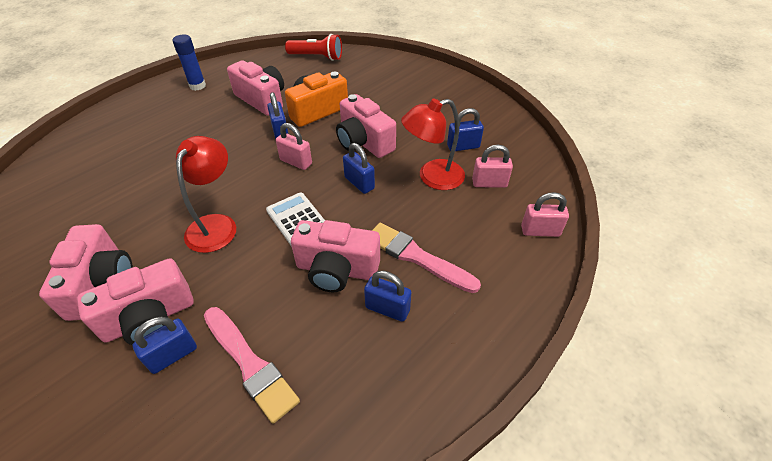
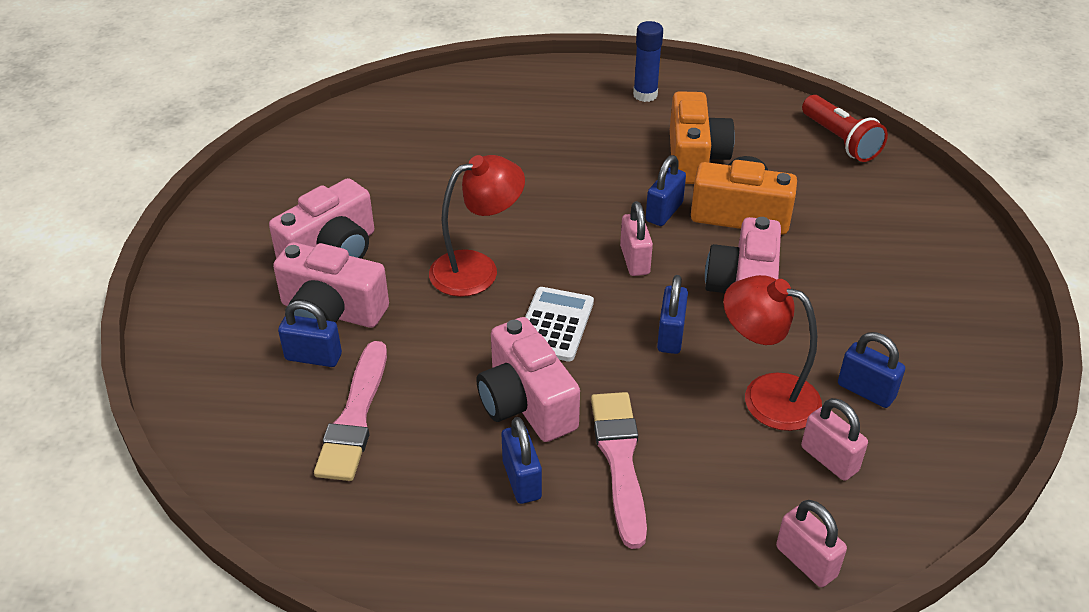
camera: 50 degrees right, 5 degrees down
(262, 100) = (695, 158): pink camera -> orange camera

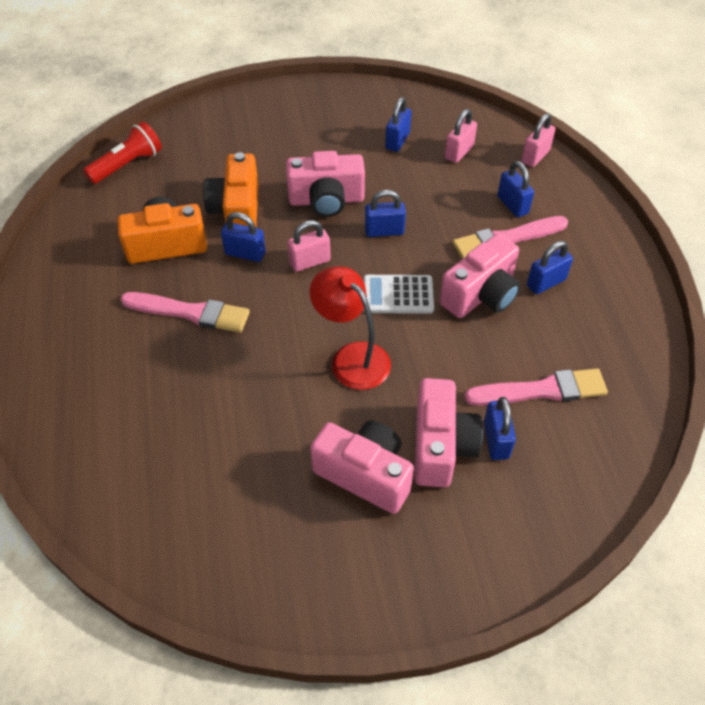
camera: 105 degrees left, 10 degrees up
(587, 165) = (190, 312): none -> pink brush
(645, 95) = (68, 291): blue glue stick -> none
(691, 491) = (512, 205): none -> blue padlock
(766, 395) = (420, 181): red lamp -> none

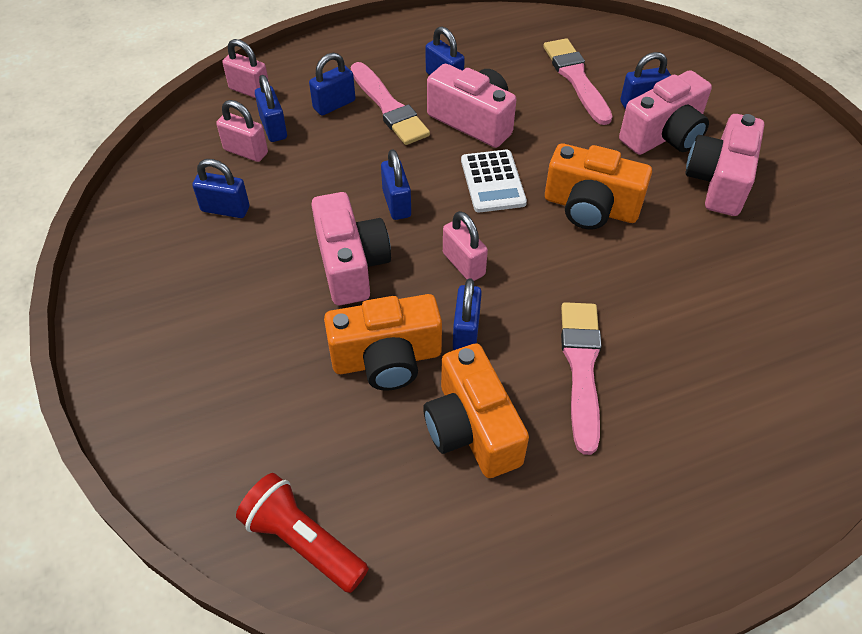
camera: 100 degrees left, 0 degrees up
(352, 357) = (590, 207): red lamp -> orange camera
(441, 446) = (664, 136): pink camera -> pink camera turned 150 degrees clockwise
(485, 168) = (273, 128): none -> blue padlock

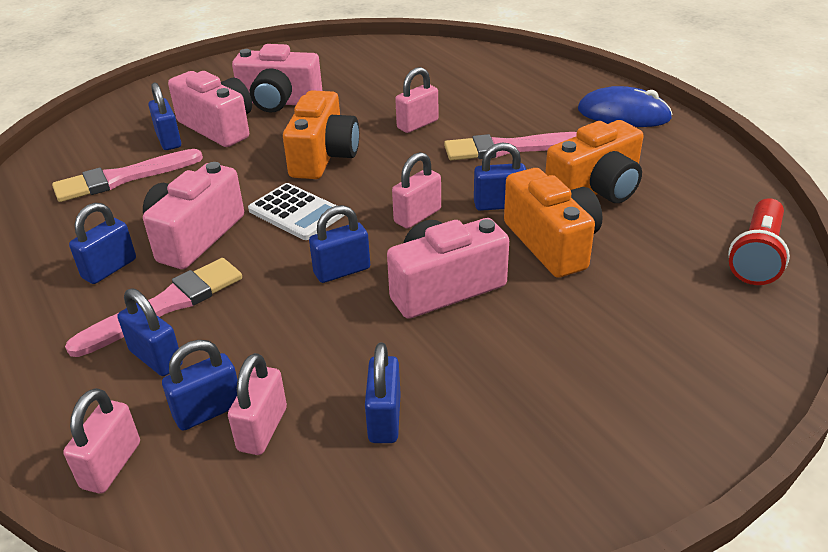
camera: 100 degrees left, 15 degrees down
(492, 182) = (296, 212): white calculator -> white calculator turned 60 degrees clockwise
(652, 293) = (417, 124): none -> pink padlock
(655, 528) = (623, 114): none -> blue mouse

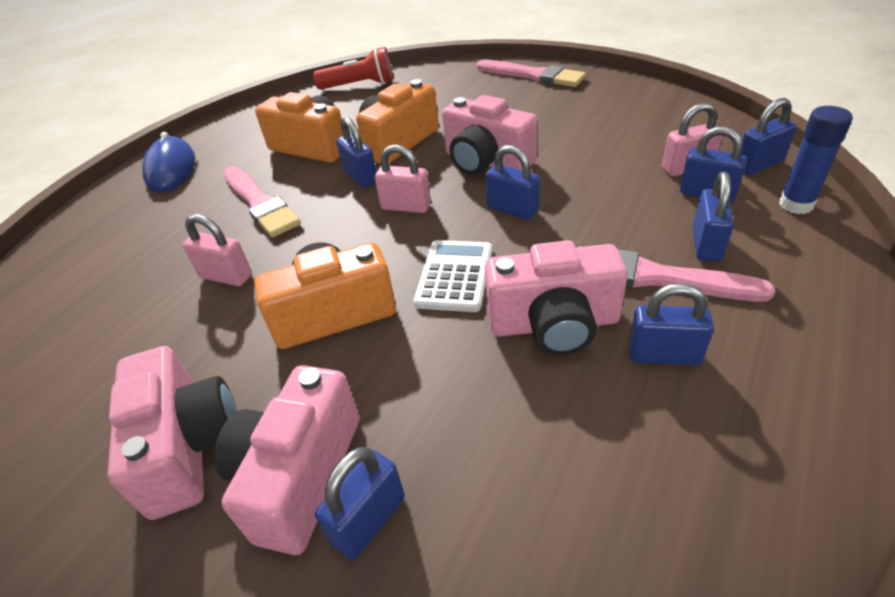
camera: 115 degrees left, 5 degrees up
(111, 465) = (796, 205): pink padlock -> blue glue stick
(123, 178) = (506, 495): pink brush -> pink brush (533, 75)
(384, 418) = (622, 136): blue padlock -> blue padlock (759, 165)

